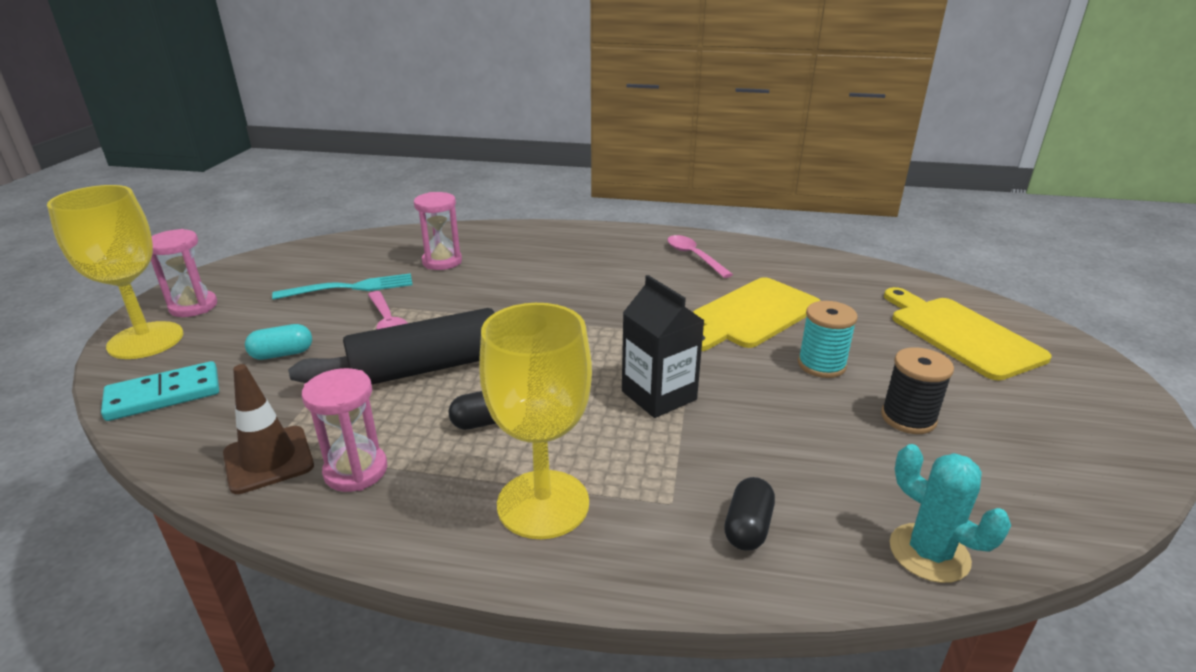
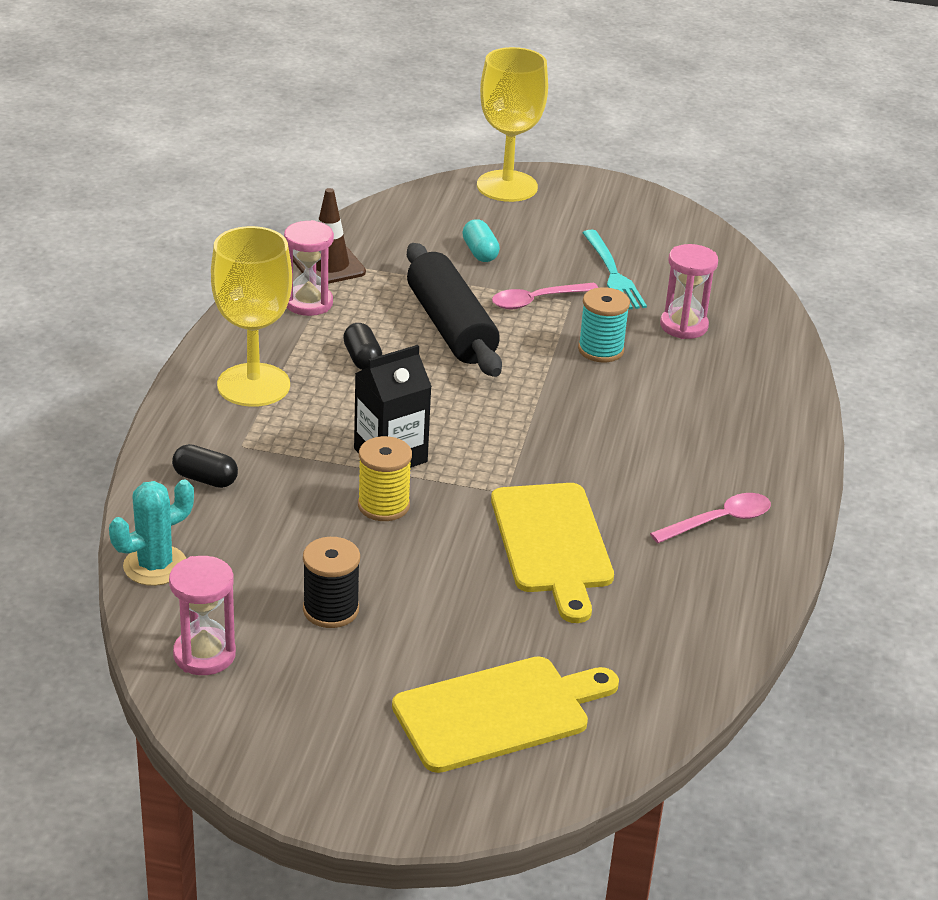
camera: 90 degrees right, 5 degrees up
(164, 395) = (420, 210): turquoise domino -> none
(193, 306) = (570, 197): pink hourglass -> pink hourglass (204, 655)
(740, 396) = (383, 505): none -> yellow spool
(752, 315) = (552, 544): yellow cutting board -> yellow cutting board turned 150 degrees counterclockwise
(821, 365) = (436, 574): turquoise spool -> turquoise spool (601, 350)

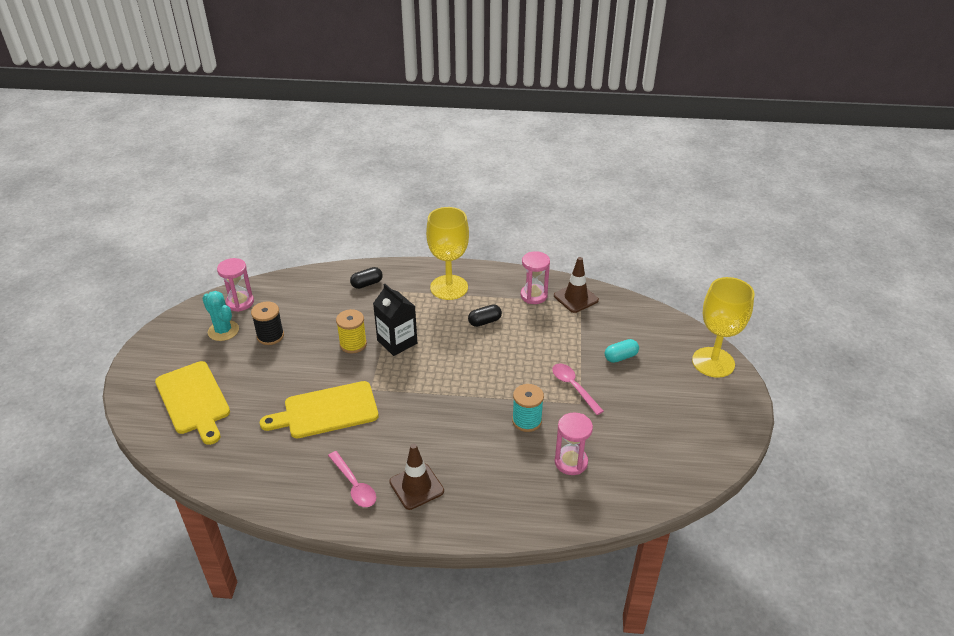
camera: 85 degrees right, 5 degrees up
(155, 566) = (301, 279): turquoise cactus -> turquoise cactus (223, 331)
(205, 479) = (367, 284): black capsule -> black capsule turned 45 degrees clockwise
(451, 327) = (529, 352): black rolling pin -> none
(613, 274) = (623, 422): turquoise fork -> none
(723, 461) = (416, 486): none -> brown traffic cone

